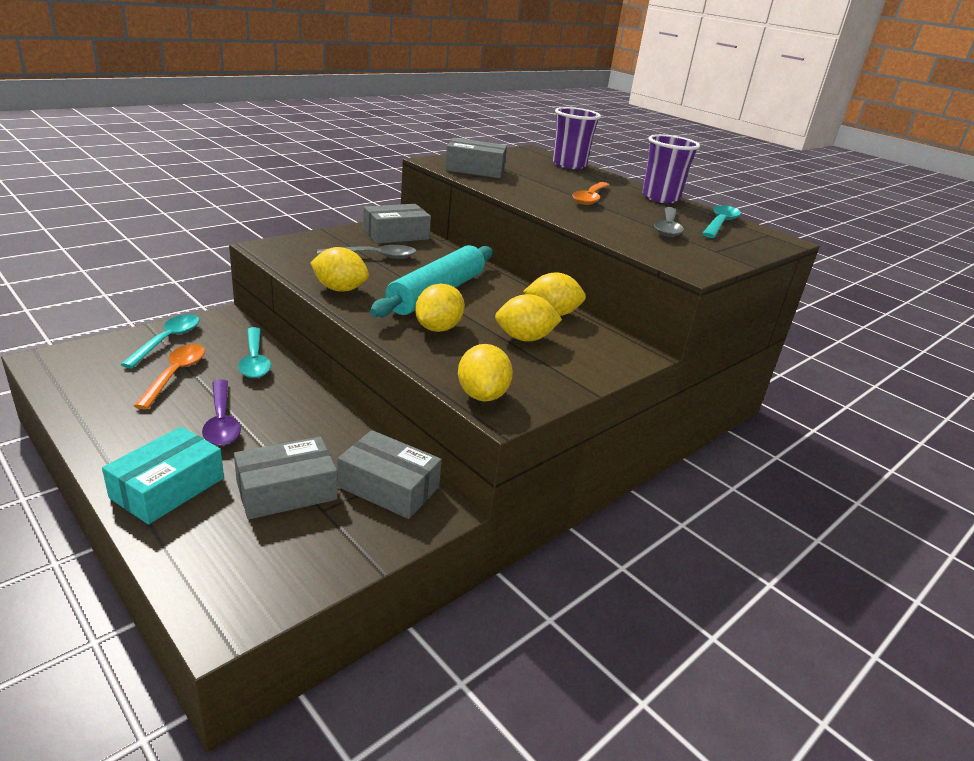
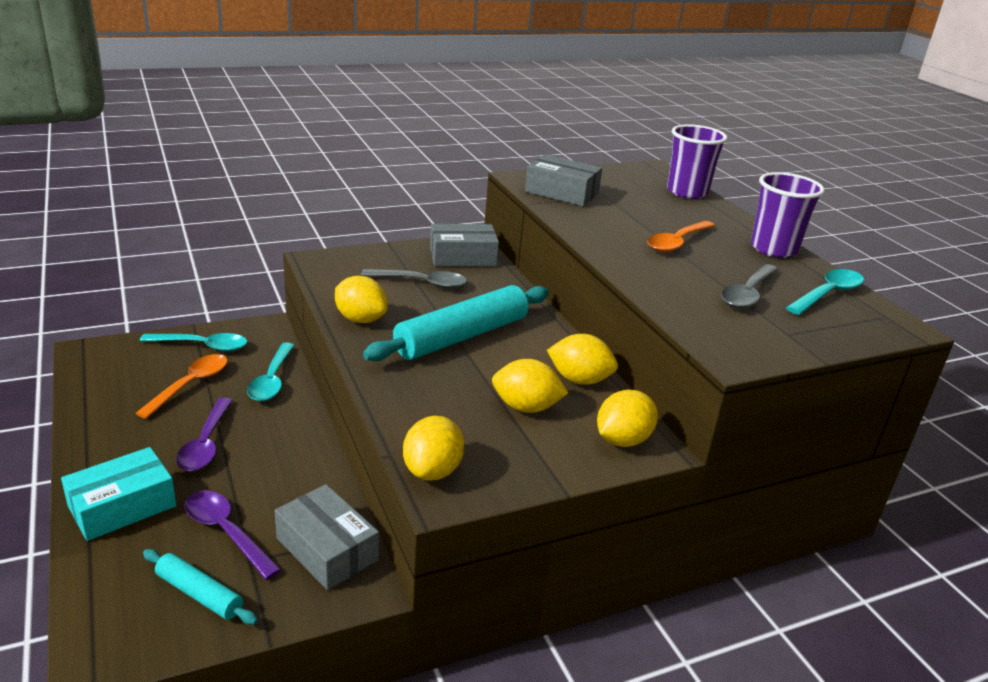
camera: 20 degrees right, 0 degrees up
(167, 340) = (202, 346): turquoise spoon -> turquoise spoon turned 60 degrees clockwise
(286, 491) = (226, 532): grey box -> purple spoon
(292, 546) = (199, 594): none -> turquoise rolling pin
(438, 328) = (435, 381): yellow lemon -> yellow lemon (622, 440)

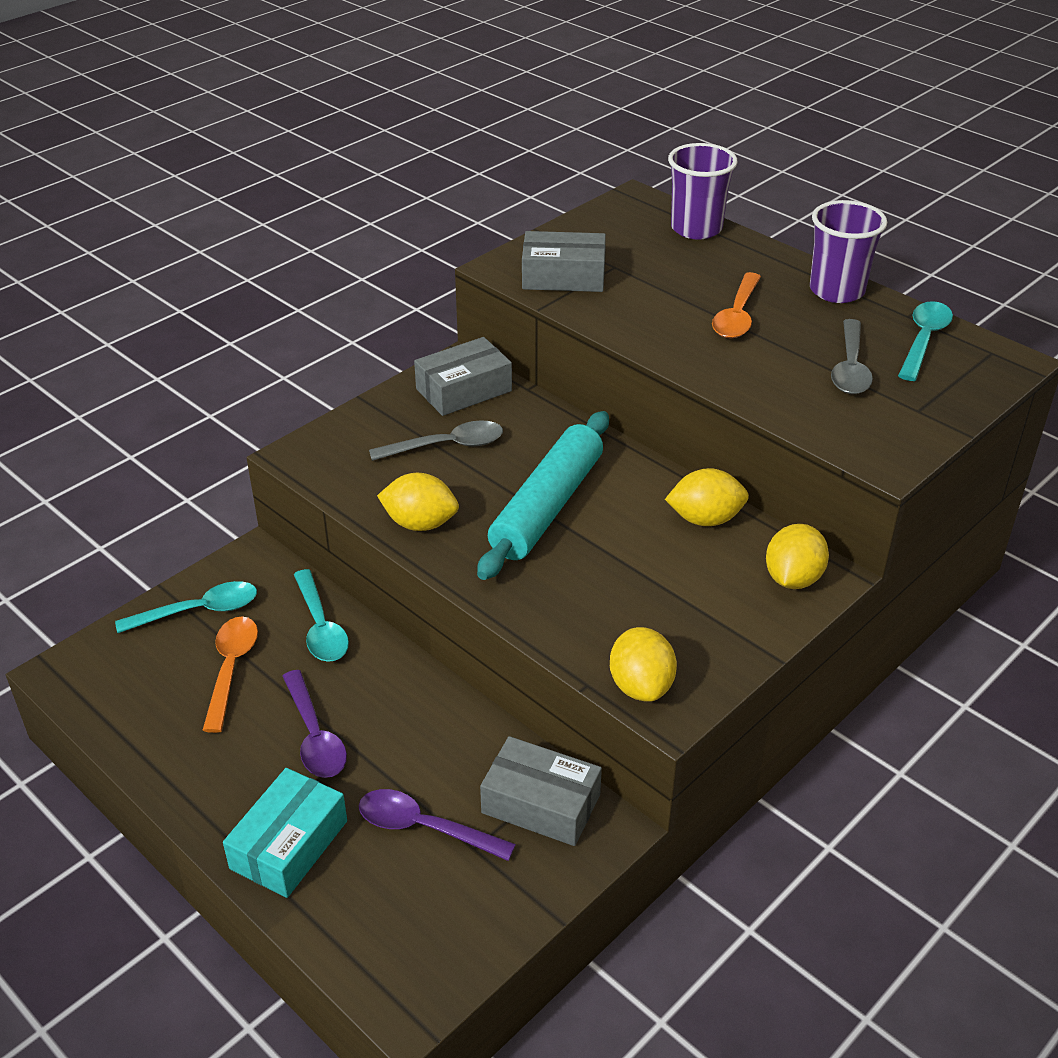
camera: 20 degrees left, 10 degrees up
(199, 594) = (453, 903): turquoise rolling pin -> none
(526, 407) = (676, 575): yellow lemon -> none

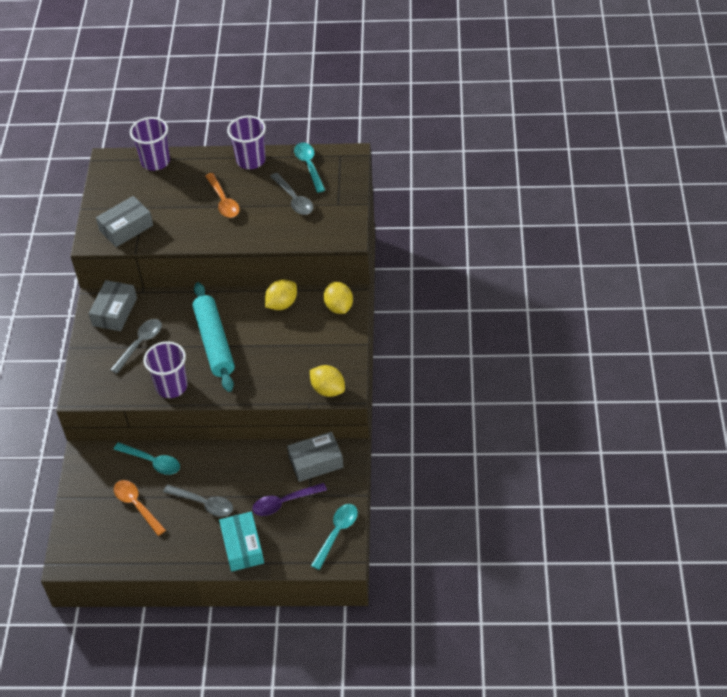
camera: 40 degrees left, 10 degrees up
(198, 611) = (91, 494): turquoise spoon -> turquoise spoon (337, 533)
(315, 736) = (204, 503): purple spoon -> grey spoon
(420, 523) = (171, 386): yellow lemon -> purple cup

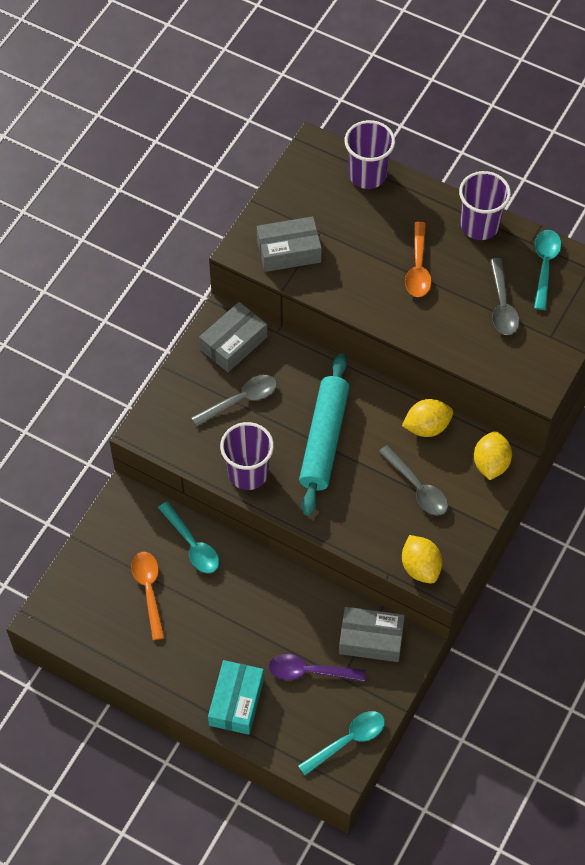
camera: 25 degrees right, 10 degrees up
(204, 503) = (221, 626): grey spoon -> grey spoon (417, 487)

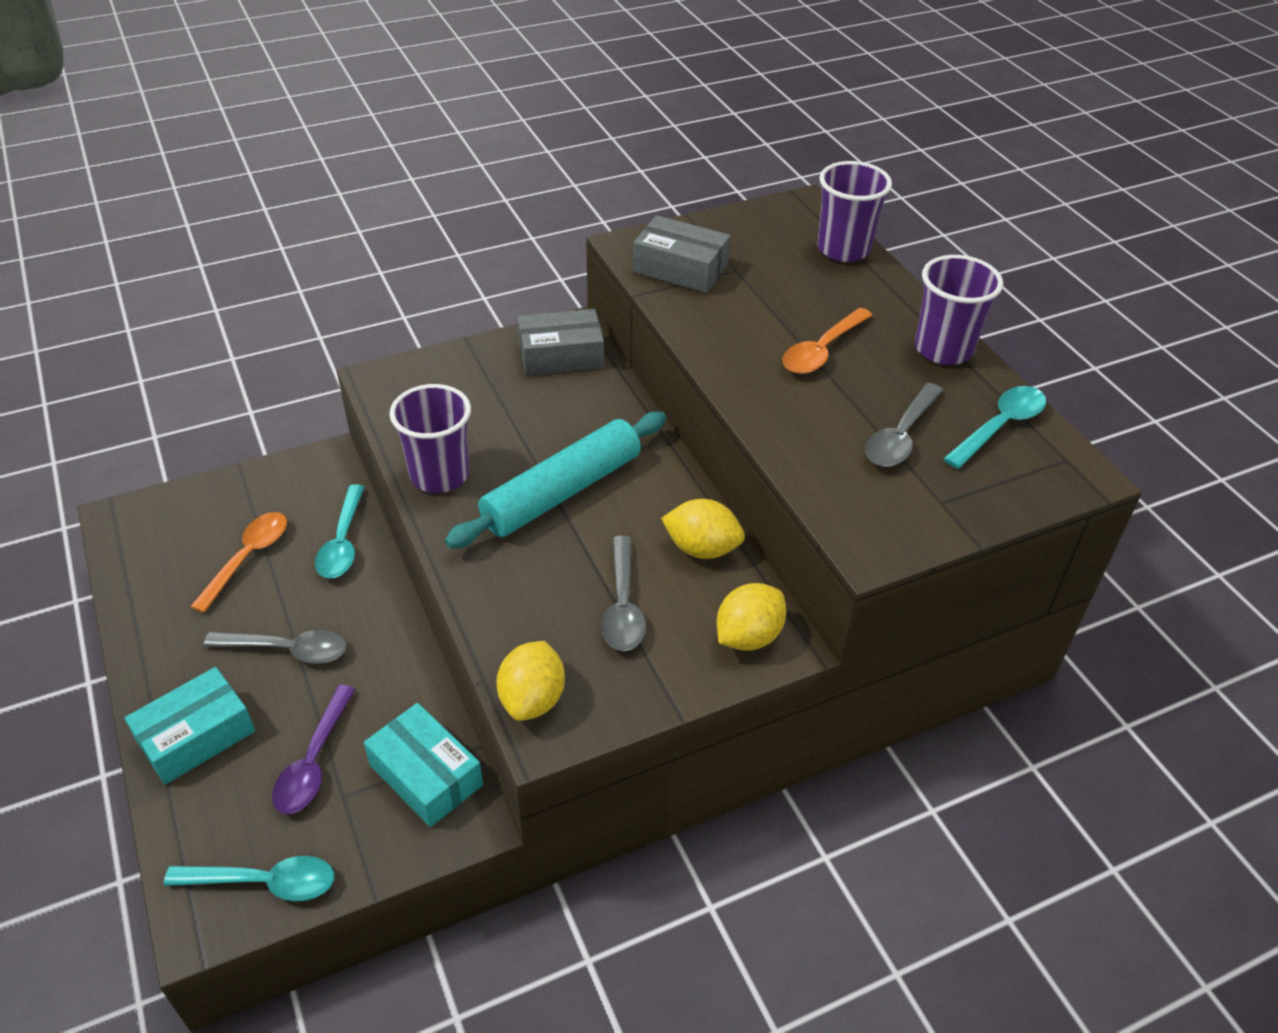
camera: 35 degrees right, 15 degrees down
(240, 400) = (510, 406): grey spoon -> grey spoon (287, 650)
(309, 671) = (314, 761): purple spoon -> purple spoon turned 120 degrees counterclockwise
(371, 639) = (426, 775): grey box -> turquoise box

